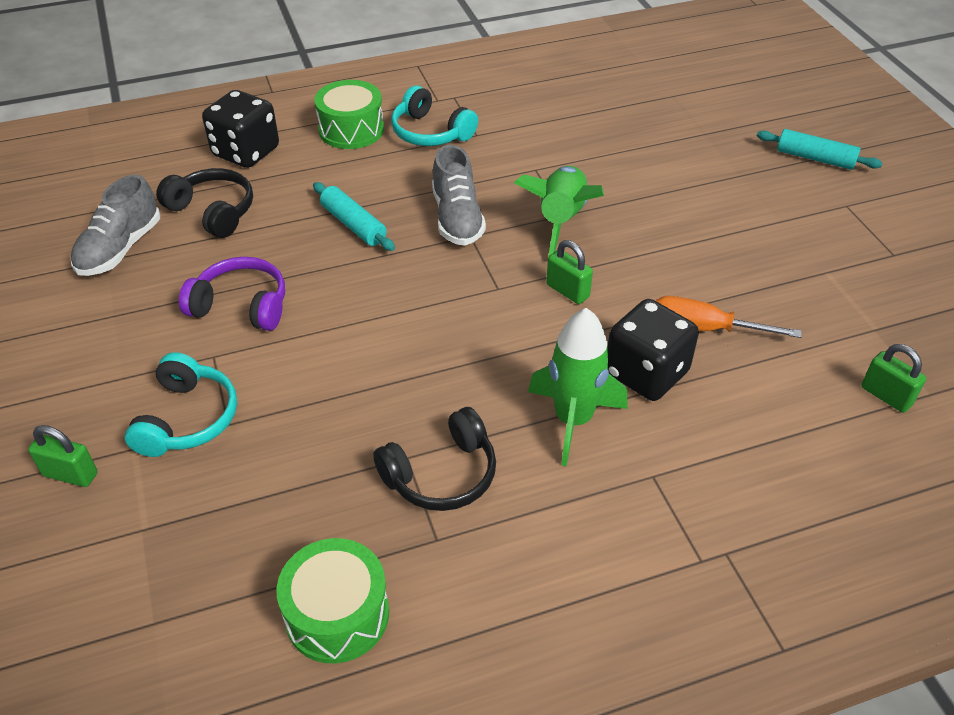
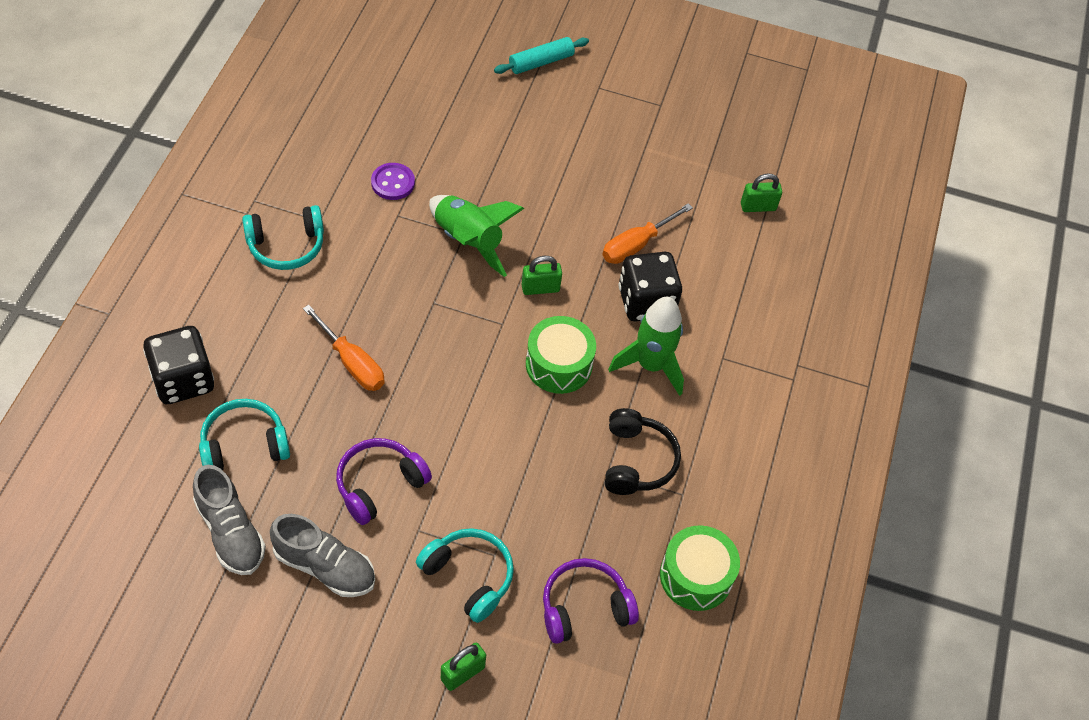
camera: 60 degrees left, 10 degrees up
(213, 212) = (244, 445): black headphones -> turquoise headphones
(218, 531) = (584, 607): none -> purple headphones
(351, 130) = (227, 293): green drum -> green drum (559, 364)
(353, 224) = (352, 363): turquoise rolling pin -> orange screwdriver
(457, 218) = (407, 297): grey shoe -> grey shoe (325, 567)
(564, 150) = (393, 183): none -> purple button

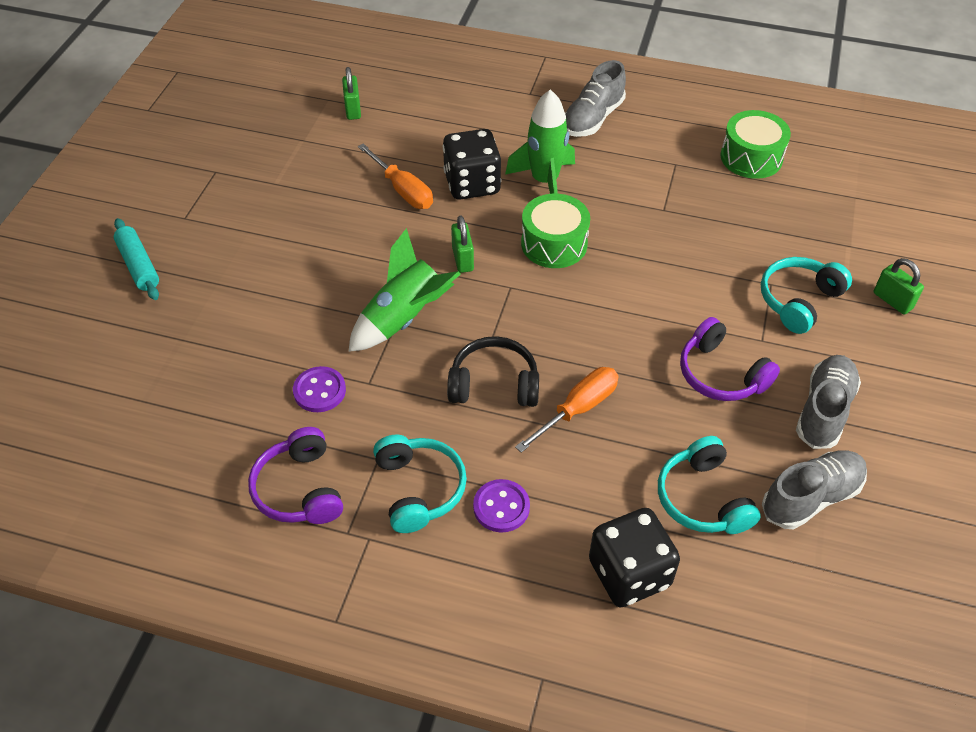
camera: 85 degrees left, 5 degrees down
(260, 299) = (501, 507): none -> purple button
(584, 607) = (802, 223): purple headphones -> purple headphones (300, 489)
(636, 461) = (649, 191): black headphones -> black headphones (494, 384)
(757, 421) = (592, 118): none -> grey shoe

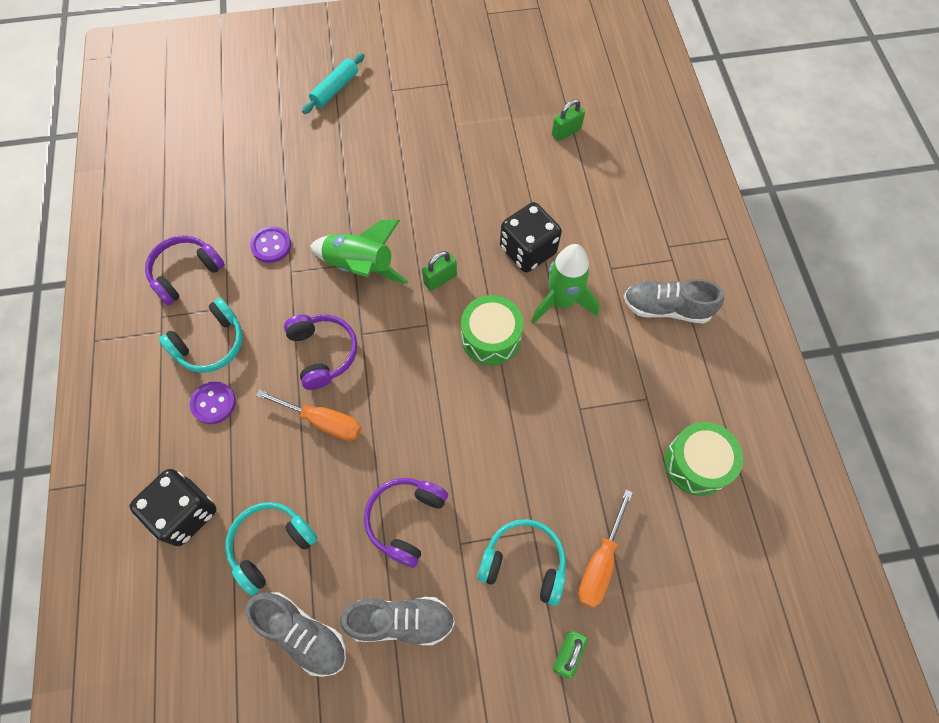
camera: 65 degrees right, 15 degrees up
(403, 190) = (493, 207): orange screwdriver -> orange screwdriver (600, 563)
(494, 384) = (323, 353): black headphones -> purple headphones

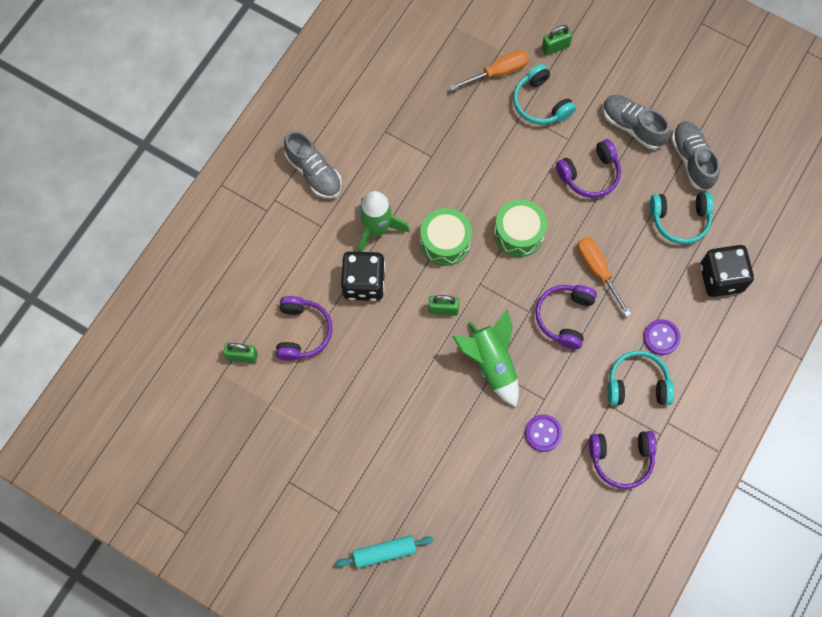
camera: 140 degrees left, 5 degrees up
(539, 179) = (302, 332): none -> purple headphones
(697, 463) = (393, 77): green drum -> green drum (519, 233)

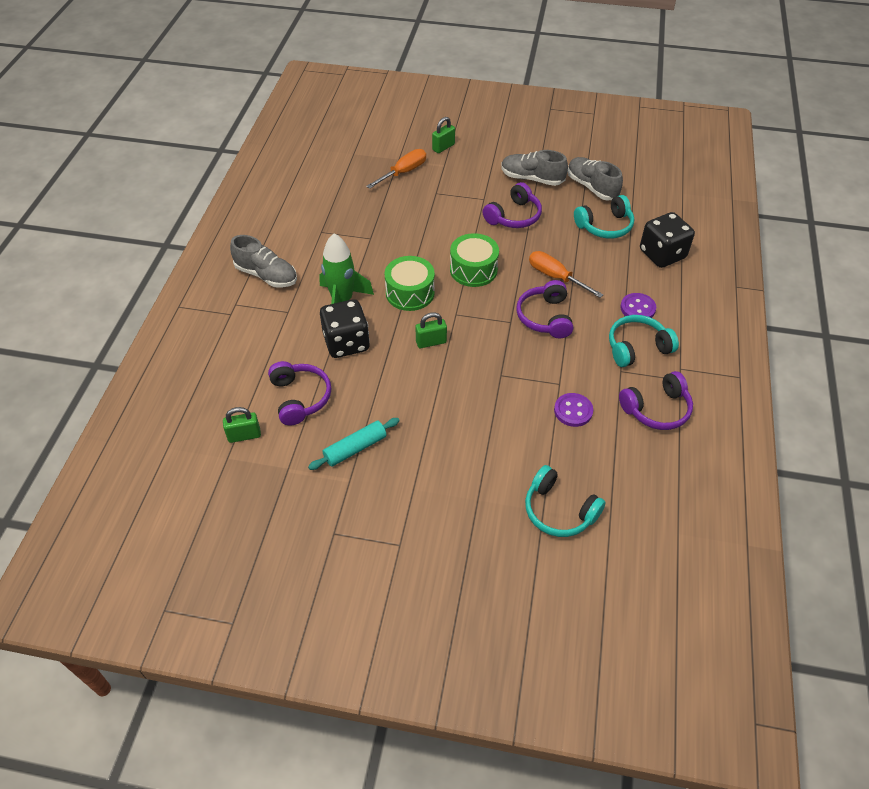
camera: 20 degrees left, 20 degrees down
(384, 552) = (465, 567): turquoise rolling pin -> turquoise rolling pin (355, 448)
(491, 363) = (496, 370): green rocket -> none
(540, 103) = (449, 182): turquoise headphones -> turquoise headphones (559, 510)

